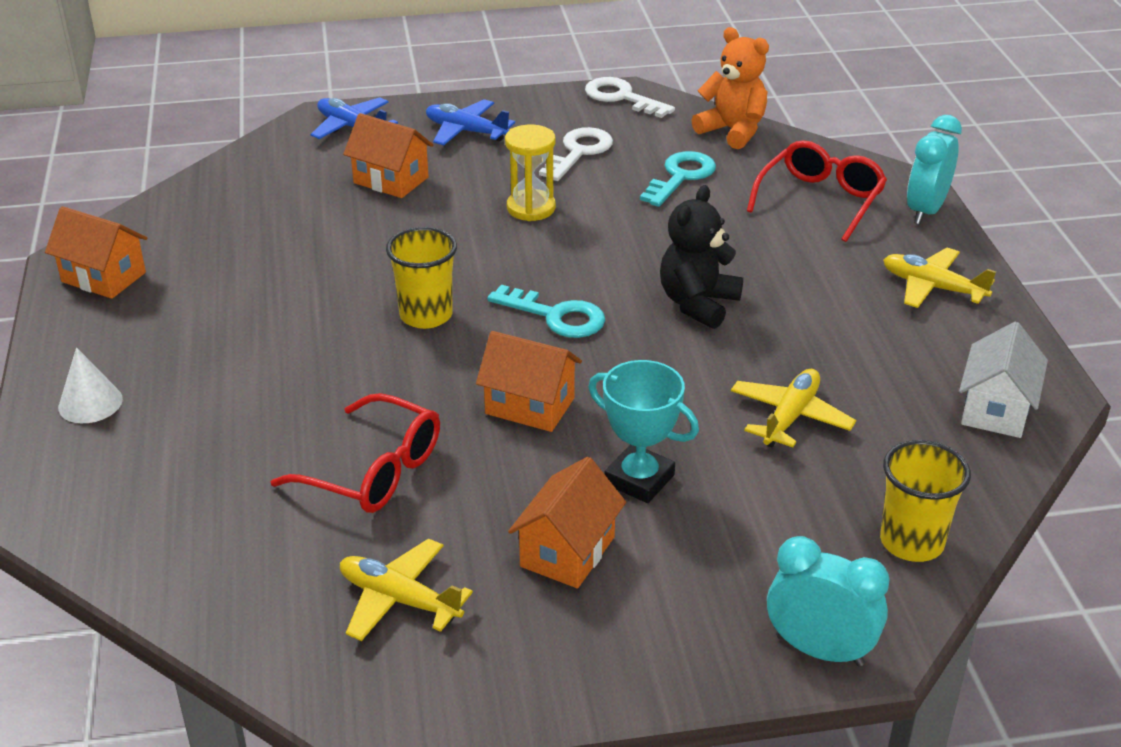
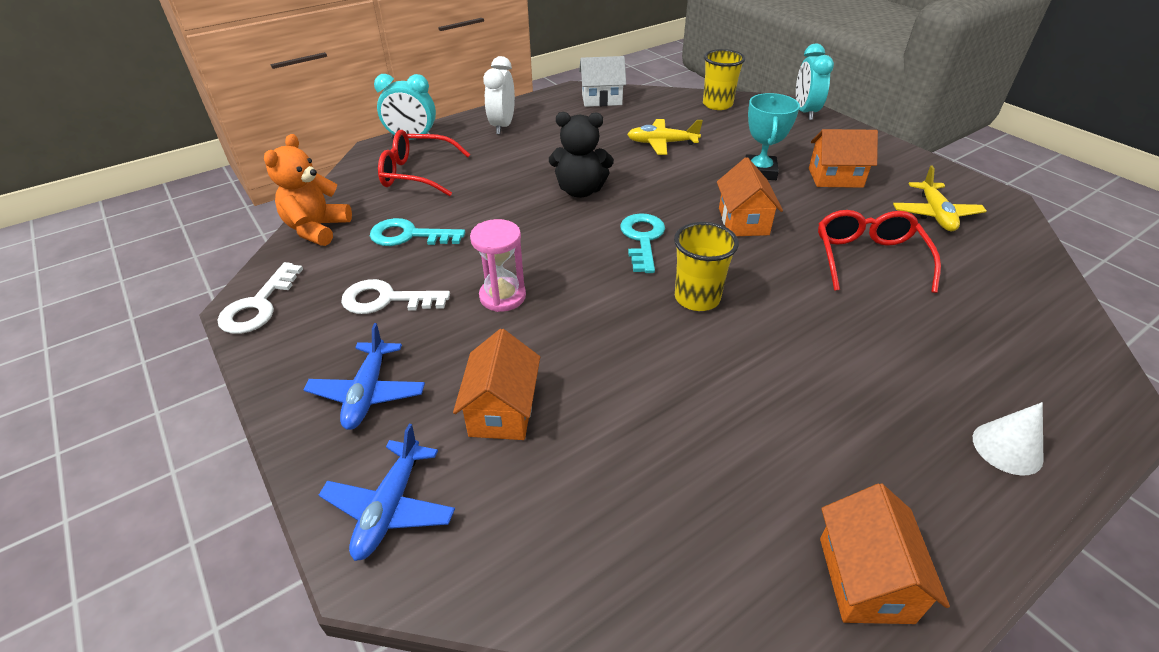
camera: 115 degrees left, 5 degrees up
(531, 208) = (502, 296): yellow hourglass -> pink hourglass
(932, 287) = (502, 126): yellow plane -> white clock

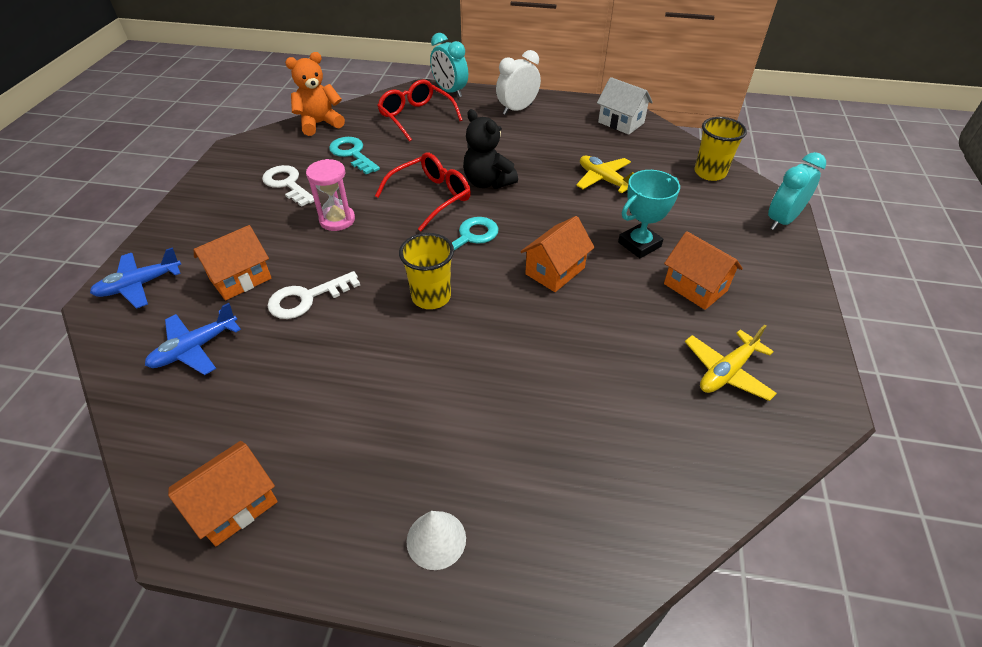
camera: 45 degrees right, 5 degrees up
(259, 305) = (238, 151): white key -> white key (307, 298)
(368, 393) = (210, 227): blue plane -> blue plane (195, 348)
(868, 259) = (595, 359): red glasses -> red glasses (431, 197)

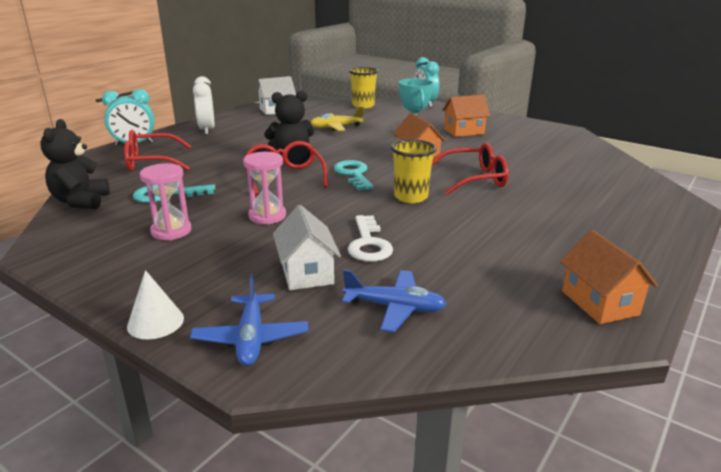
camera: 65 degrees left, 20 degrees down
(195, 348) = (394, 308): blue plane -> blue plane turned 60 degrees counterclockwise
(240, 279) = (306, 273): orange house -> white house
(287, 184) = (171, 231): white key -> pink hourglass
(319, 123) = (81, 201): orange teddy bear -> black teddy bear
(436, 539) = (640, 232): white cone -> white cone (155, 322)
(518, 336) = (473, 179): none -> red glasses
(726, 371) = (534, 141): yellow plane -> none

